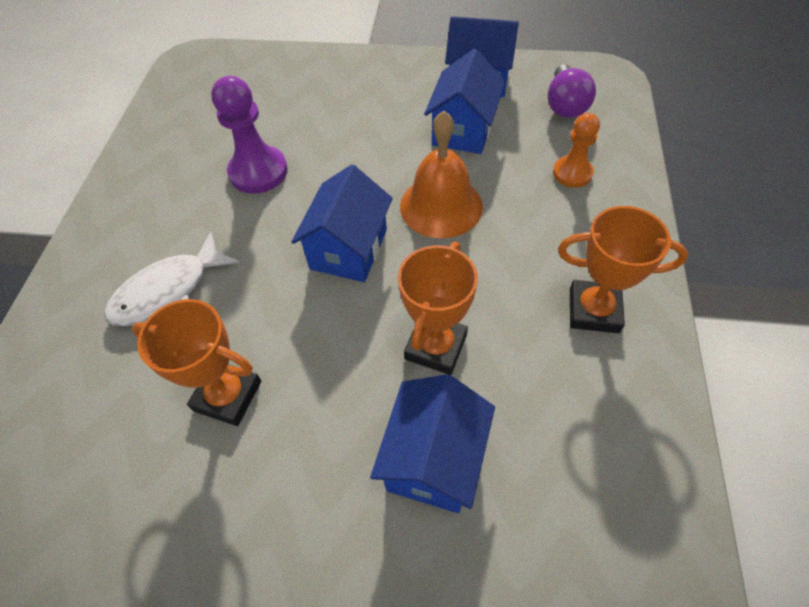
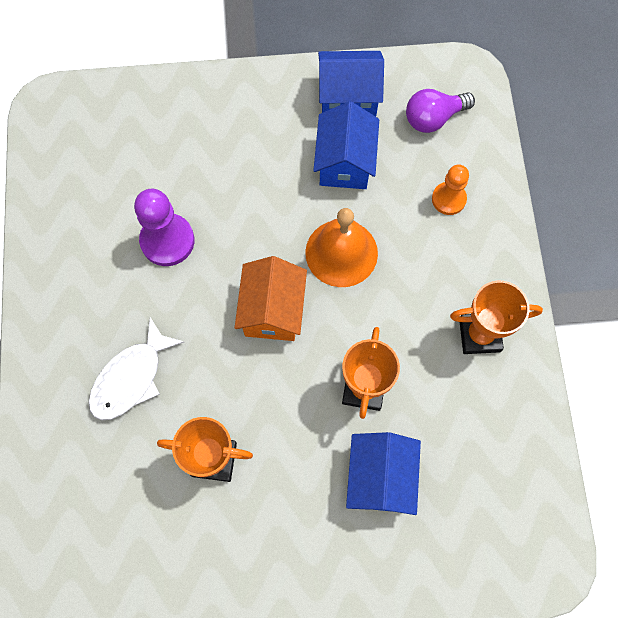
camera: 15 degrees left, 15 degrees up
(349, 249) = (272, 310): blue house -> orange house
(565, 105) = (433, 118): purple light bulb -> purple light bulb turned 75 degrees clockwise

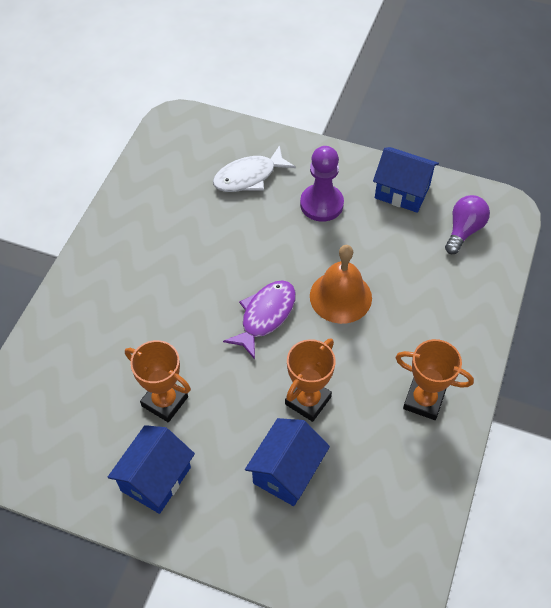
camera: 25 degrees right, 15 degrees down
(131, 378) = (134, 319): white fish -> white fish (249, 177)
(167, 241) = (212, 237): purple pawn -> purple pawn (321, 204)
(272, 310) = (265, 316): orange house -> purple fish
(345, 162) = (376, 235): blue house -> blue house (156, 479)
(433, 118) = (463, 230): purple light bulb -> purple light bulb turned 120 degrees clockwise
(448, 199) = (447, 292): orange pawn -> none

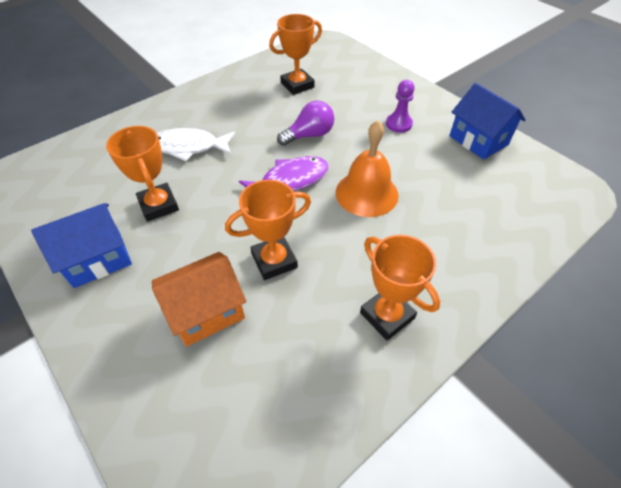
camera: 30 degrees right, 5 degrees down
(190, 197) = (297, 85): none -> orange trophy
(249, 177) = (352, 88): white fish -> white fish (189, 147)
(287, 471) = (206, 311): blue house -> orange house
(321, 204) = (398, 124): purple pawn -> purple pawn, size x0.65
(463, 230) = (522, 189): purple light bulb -> purple light bulb (309, 135)

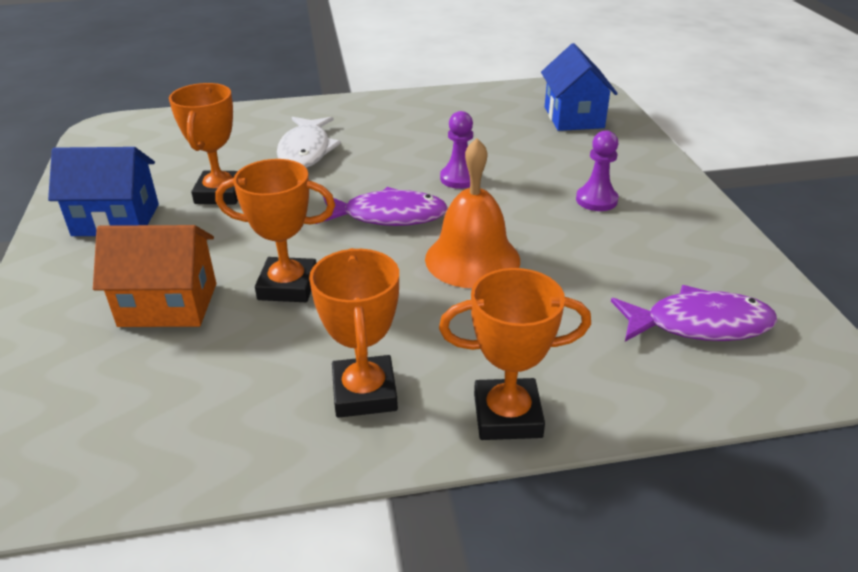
camera: 30 degrees right, 15 degrees down
(189, 147) = (306, 151): white fish -> white fish turned 120 degrees counterclockwise
(297, 85) = (497, 125): orange trophy -> orange trophy (507, 416)
(309, 135) = (459, 178): purple light bulb -> purple pawn
(478, 140) = (704, 252): blue house -> blue house (573, 117)
(511, 189) = (699, 324): none -> purple fish

